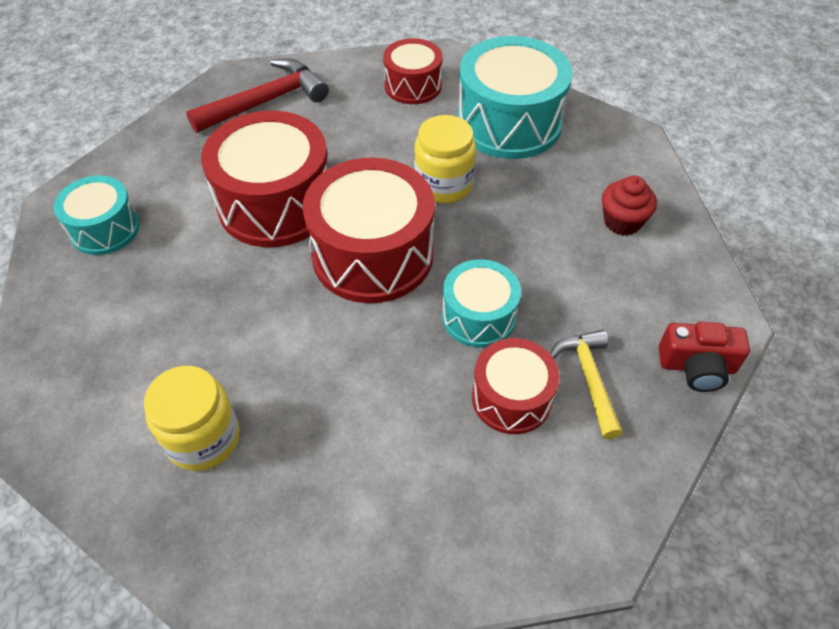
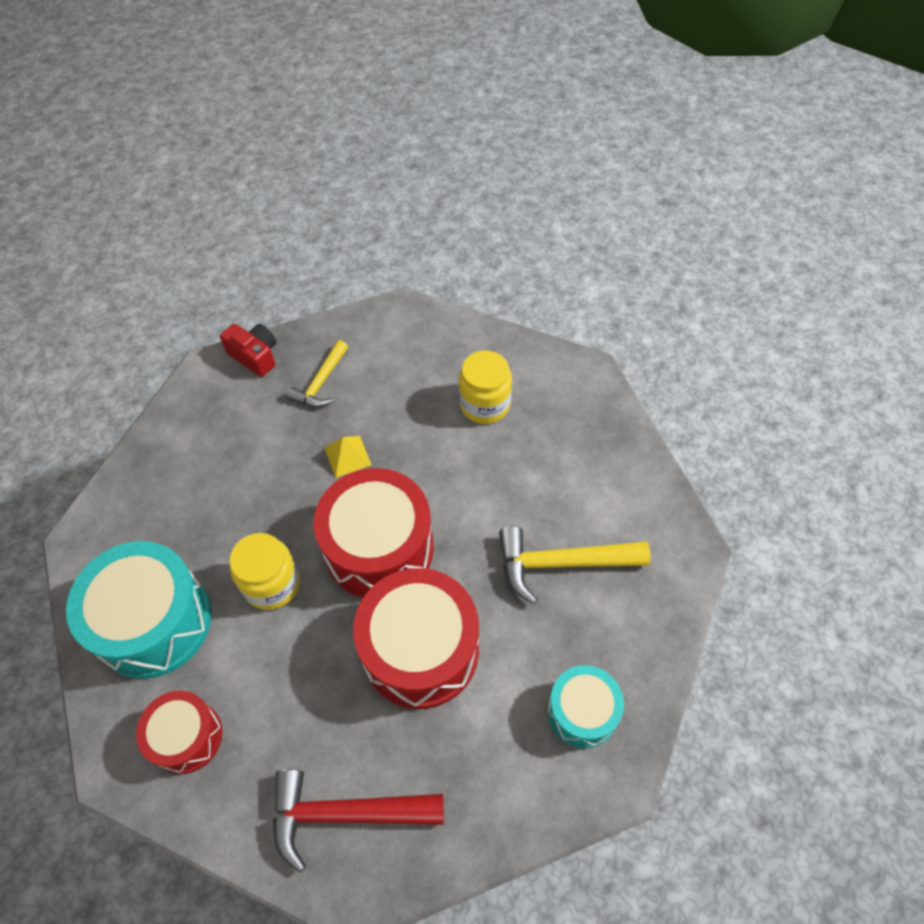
camera: 145 degrees left, 5 degrees up
(174, 332) = (561, 563): none -> yellow hammer
(203, 438) = (574, 472): yellow jar -> yellow jar (485, 404)
(478, 316) = (347, 456): turquoise drum -> yellow pyramid
(511, 398) = (374, 397): red drum -> none
(622, 222) = (182, 469): red cupcake -> none

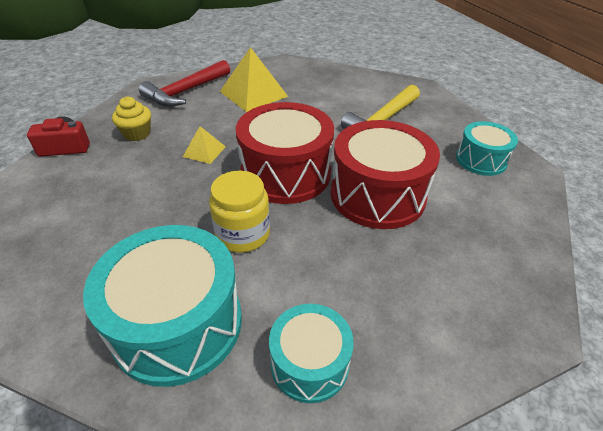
camera: 50 degrees left, 15 degrees down
(187, 737) = (309, 363): red drum -> turquoise drum
(321, 382) = (137, 134): yellow hammer -> yellow cupcake
(345, 814) = (467, 296): red hammer -> red hammer (186, 92)
(485, 404) = (253, 94): yellow jar -> yellow pyramid

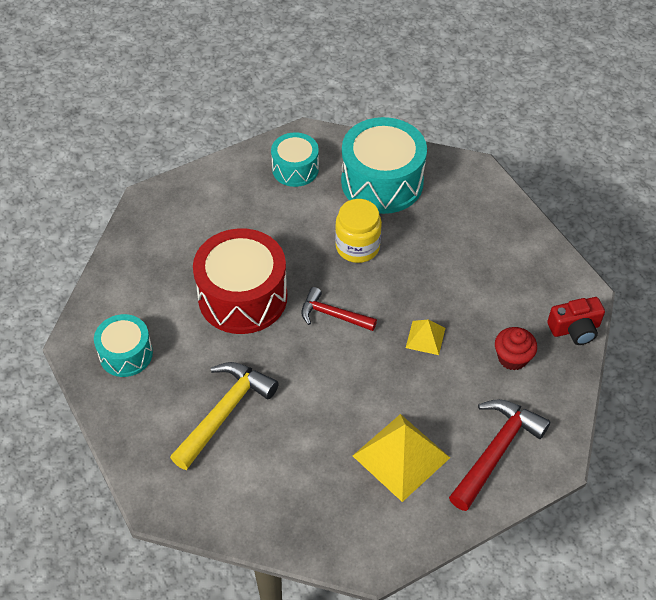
camera: 175 degrees right, 10 degrees up
(137, 134) = (512, 358): yellow cupcake -> red cupcake
(285, 173) = (333, 315): red drum -> red hammer

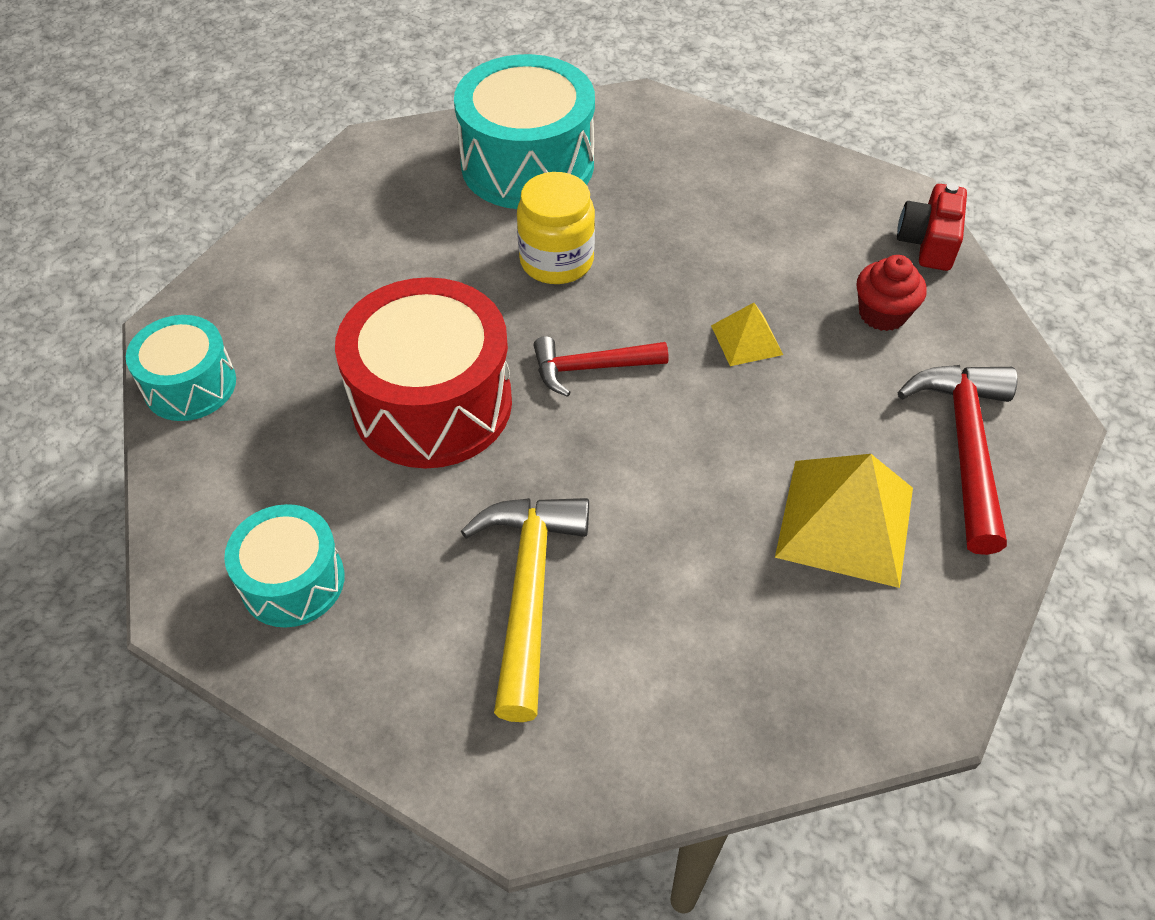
camera: 30 degrees left, 0 degrees up
(295, 169) = (386, 195): turquoise drum -> turquoise drum (190, 385)
(575, 329) = (928, 242): red camera -> red camera turned 150 degrees clockwise

